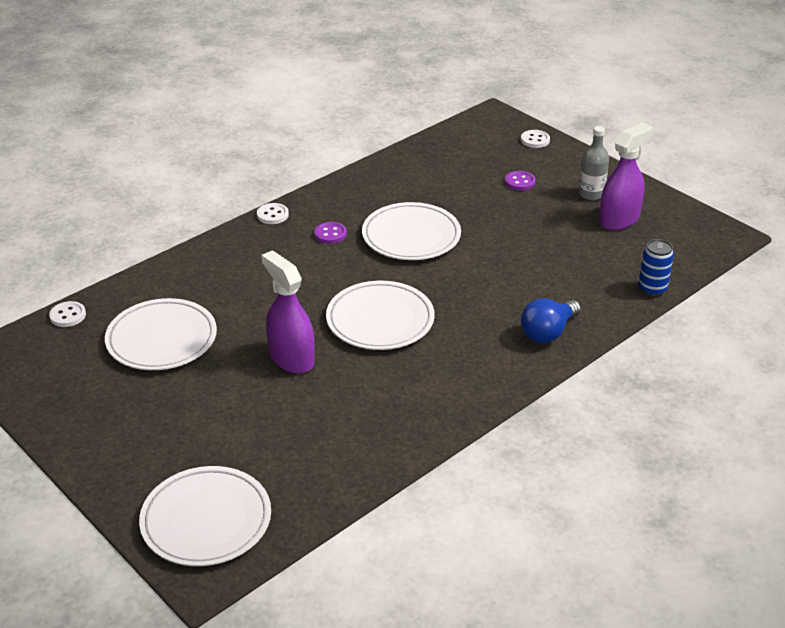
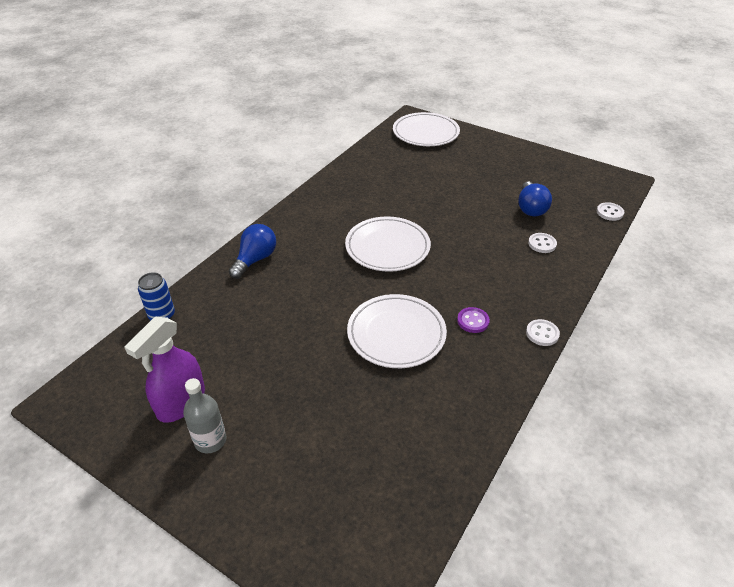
camera: 165 degrees right, 5 degrees up
(162, 339) = (530, 208): white plate -> blue light bulb
(291, 358) = (435, 211): purple spray bottle -> none
(520, 182) = (299, 444): purple button -> none
(535, 140) = (288, 549): white button -> white button (542, 244)

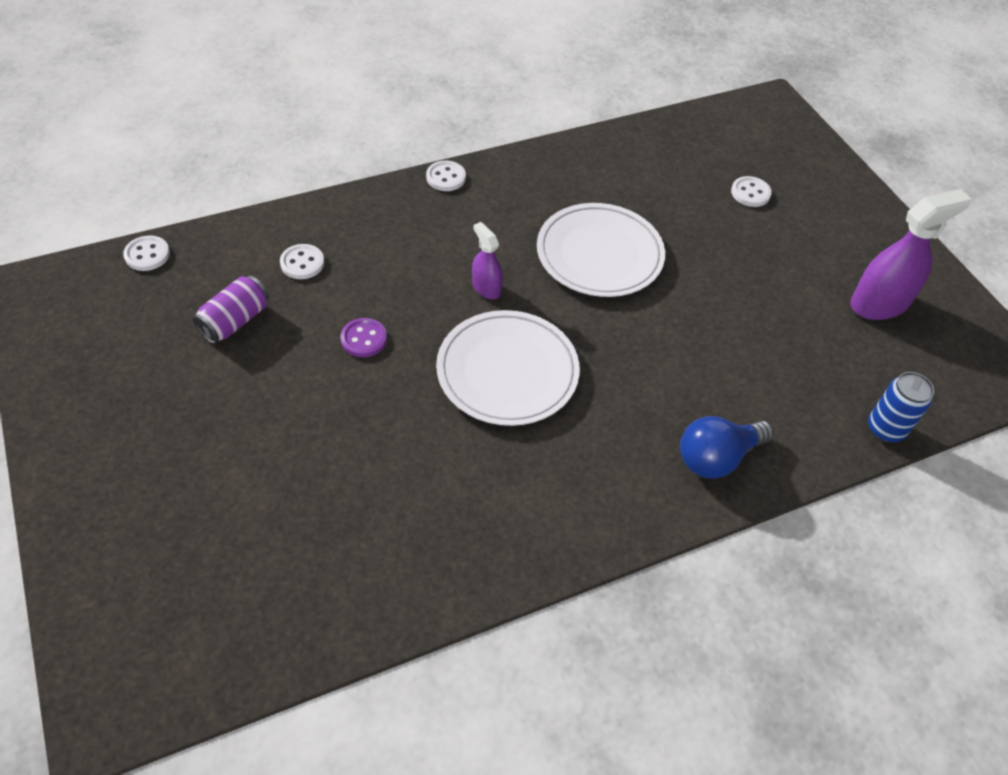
camera: 150 degrees left, 10 degrees up
(210, 440) = (856, 253): grey bottle -> none
(324, 454) = (750, 193): none -> white button
(425, 133) = (154, 622): white plate -> none
(440, 279) = (486, 287): none -> purple spray bottle
(473, 321) = (502, 224): purple button -> purple button (364, 339)
(530, 208) = (235, 321): blue light bulb -> purple can

